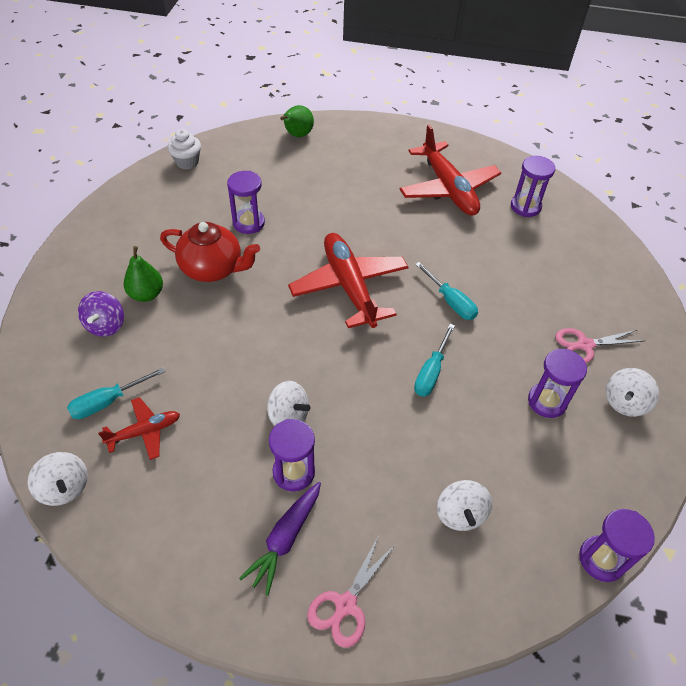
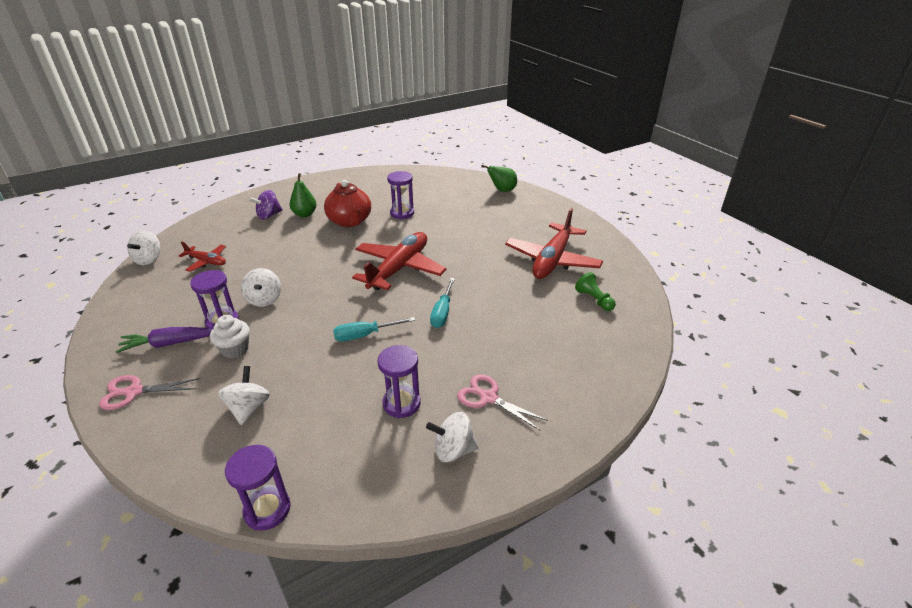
camera: 50 degrees right, 15 degrees down
(108, 402) = (217, 242): turquoise screwdriver -> none
(187, 162) = (421, 175): white cupcake -> white cupcake (235, 349)
(460, 514) = (248, 408): white spinning top -> white spinning top turned 135 degrees clockwise
(525, 207) = (594, 300): purple hourglass -> green pawn

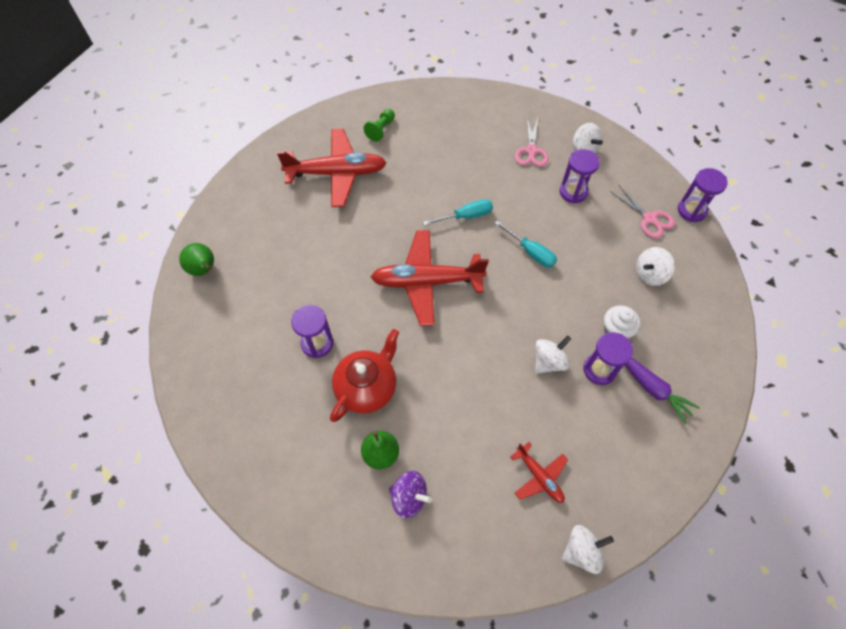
camera: 120 degrees left, 25 degrees up
(134, 392) = (704, 362): pink scissors -> pink scissors (649, 219)
(207, 262) = (539, 476): red plane -> red plane turned 150 degrees clockwise

